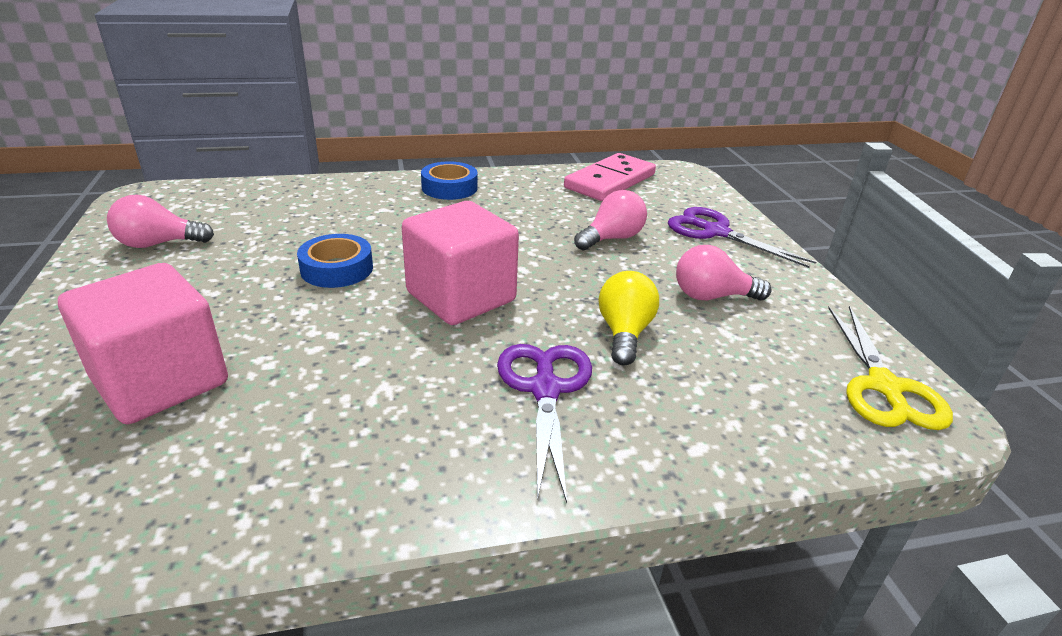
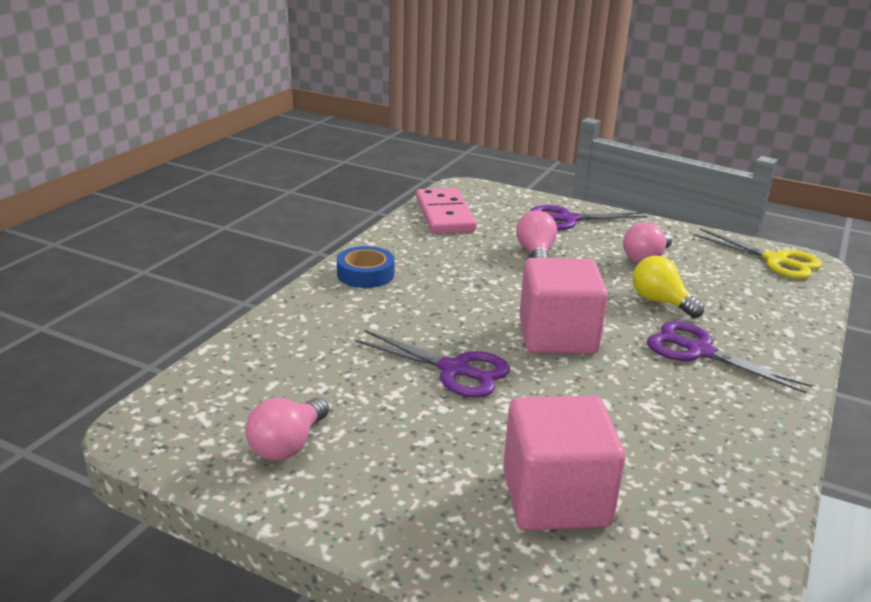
camera: 50 degrees left, 5 degrees down
(337, 269) = (454, 370): blue tape -> purple scissors

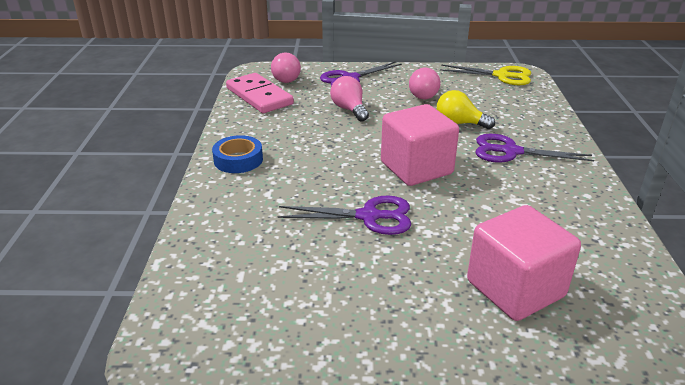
camera: 25 degrees left, 5 degrees up
(287, 445) = (297, 322): pink light bulb -> pink light bulb (287, 78)

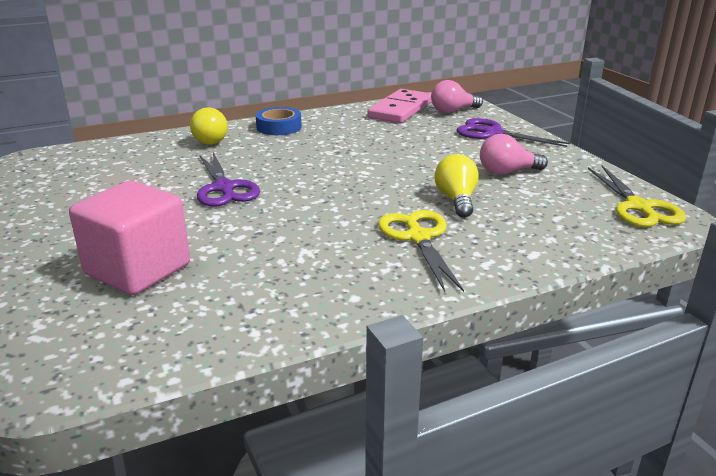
camera: 65 degrees right, 5 degrees down
(233, 205) = (209, 140): none -> yellow light bulb
(349, 109) = (420, 146): pink light bulb -> none
(416, 168) = (329, 194): pink cube -> none
(511, 151) = (418, 237): purple scissors -> yellow scissors

